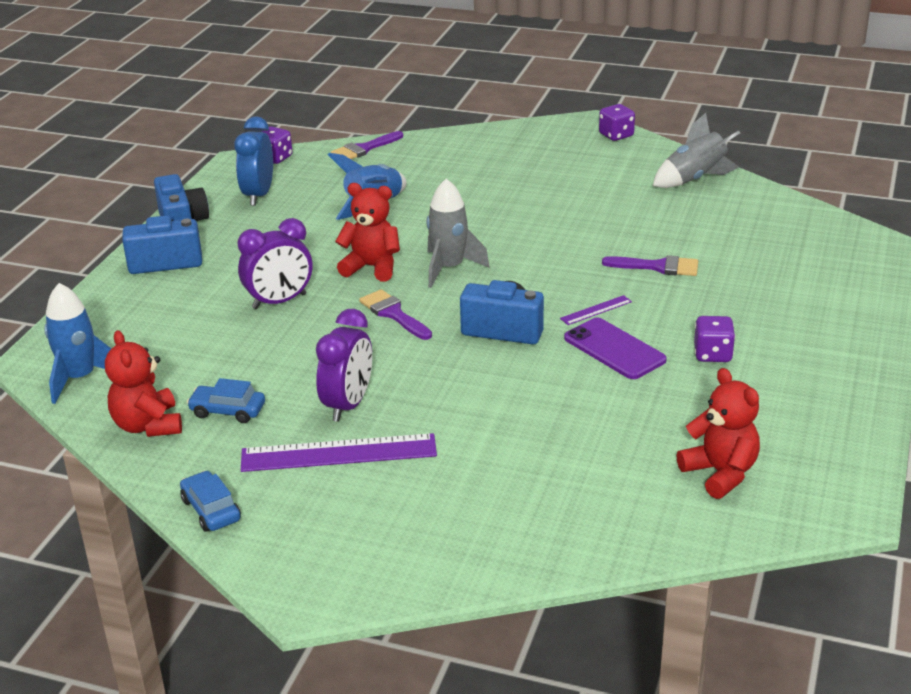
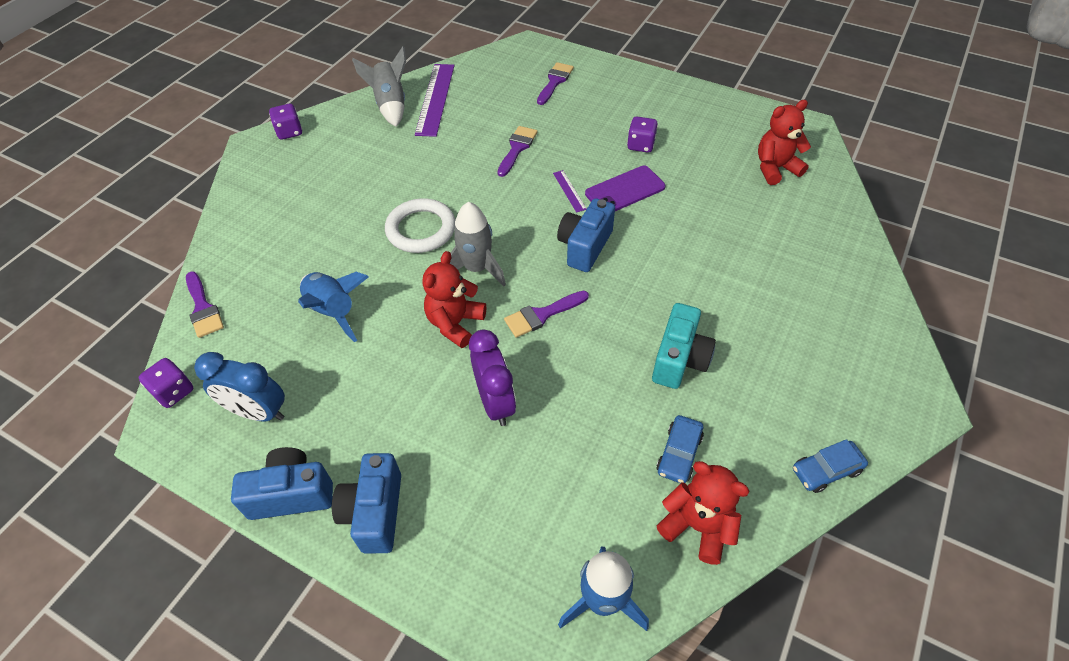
camera: 80 degrees left, 20 degrees up
(148, 425) = (697, 526): red teddy bear -> red teddy bear turned 135 degrees counterclockwise
(338, 453) = (747, 371): purple ruler -> purple ruler (435, 99)
(348, 405) = (679, 359): purple clock -> turquoise camera
(496, 229) = (421, 229): none -> white ring
(814, 277) = (555, 81): none -> purple brush

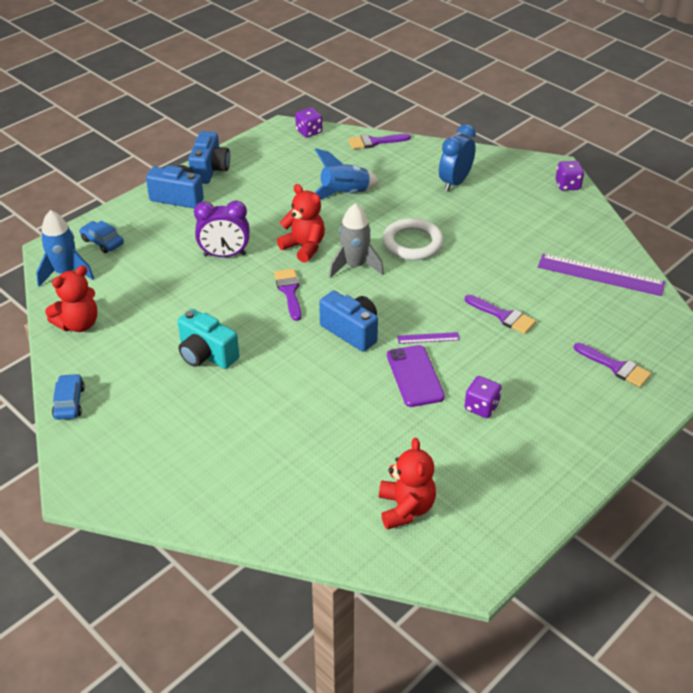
camera: 105 degrees right, 10 degrees down
(258, 412) = (275, 161): blue clock -> blue clock (455, 182)
(390, 105) = (596, 245): grey rocket -> none
(679, 454) = (131, 331): blue car -> blue car (102, 242)

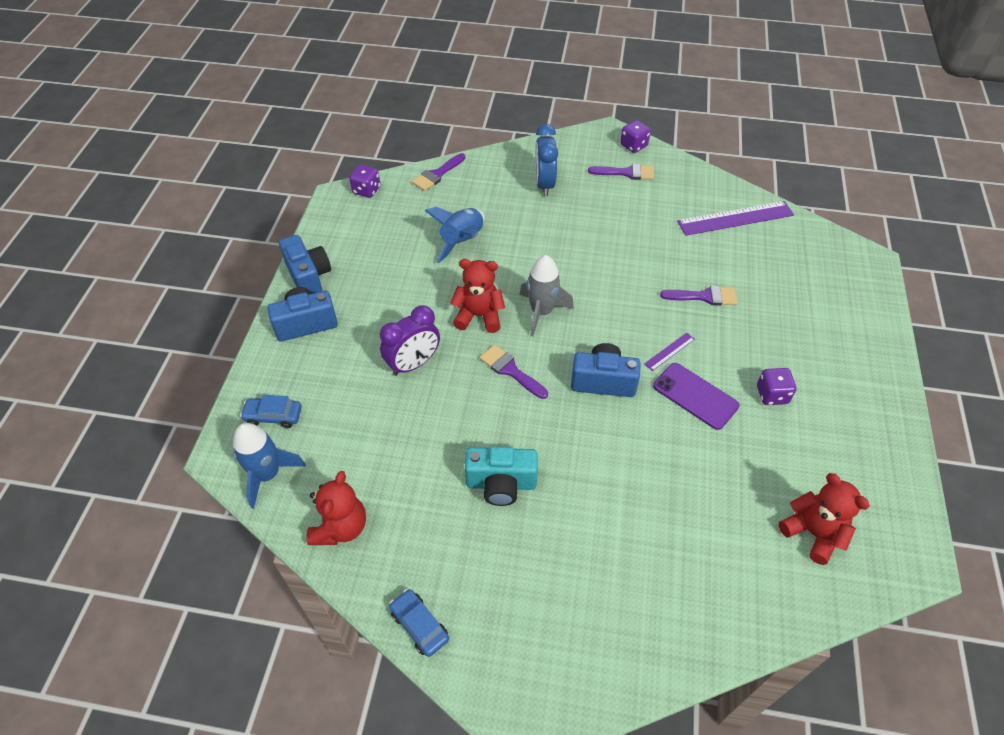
camera: 35 degrees left, 10 degrees up
(412, 243) = (567, 263): white ring -> none
(616, 367) = (825, 298): purple brush -> purple brush (626, 173)

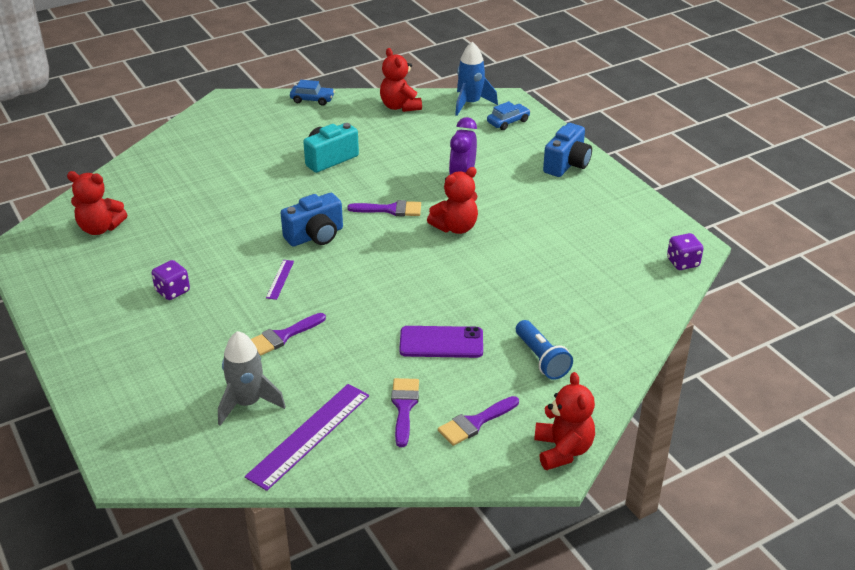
camera: 140 degrees right, 15 degrees down
(309, 277) = (613, 187): blue camera -> none
(437, 174) = (650, 310): purple brush -> purple brush (404, 407)
(462, 241) = (542, 268): blue rocket -> none
(541, 312) = (411, 254): grey rocket -> grey rocket (247, 403)
(544, 184) = (541, 359): blue clock -> blue flashlight
(593, 136) = (562, 450): none -> red teddy bear
(633, 146) = (504, 465): purple dice -> none
(695, 396) = (236, 261): purple phone -> purple phone (441, 342)

